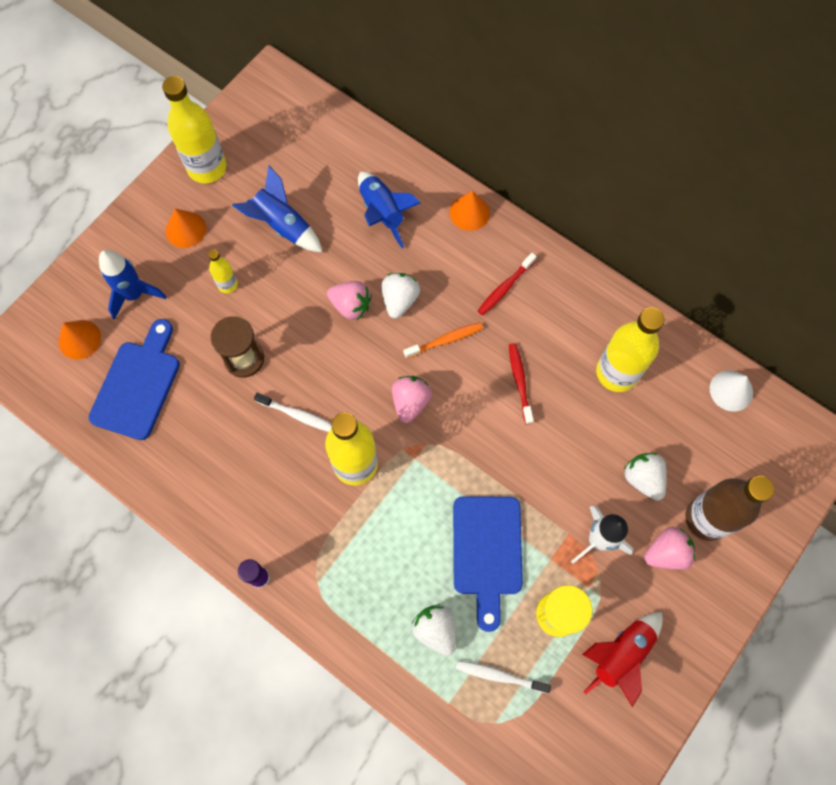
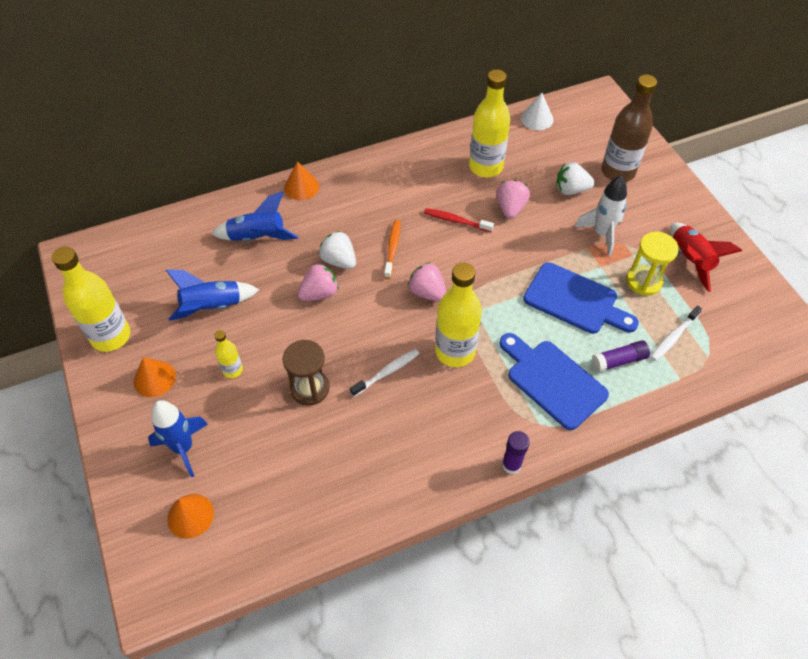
camera: 60 degrees left, 15 degrees down
(137, 385) = (273, 484): blue cutting board -> blue cutting board (552, 381)
(435, 630) = (619, 360): white strawberry -> purple glue stick
(505, 287) = (377, 195): red toothbrush -> none
(666, 553) = (630, 203): pink strawberry -> pink strawberry (510, 208)

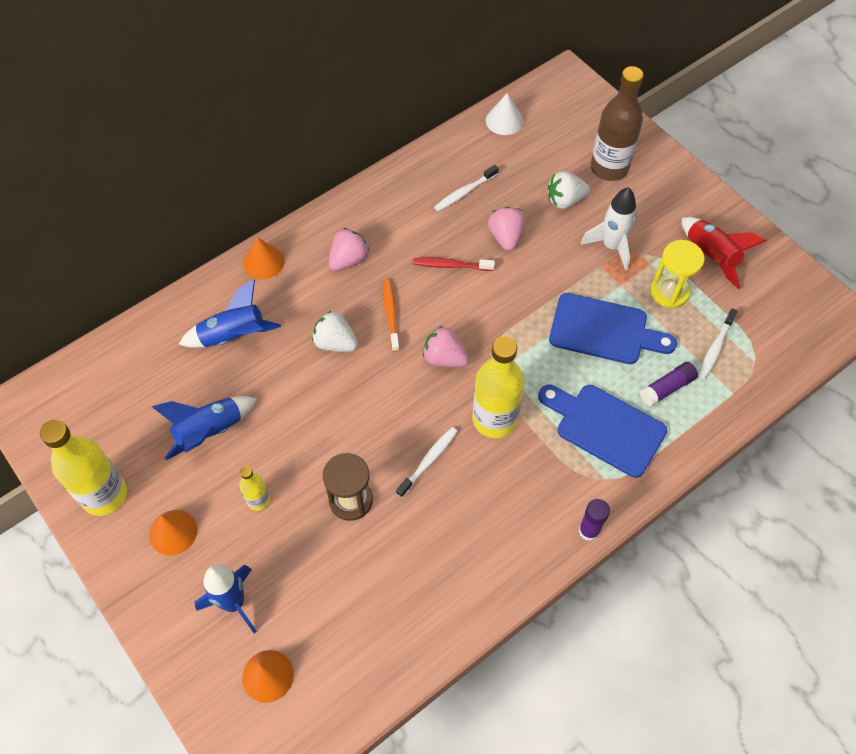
camera: 15 degrees left, 5 degrees up
(319, 293) = (326, 387): pink strawberry -> pink strawberry (348, 260)
(485, 167) = (464, 192): yellow bottle -> white toothbrush

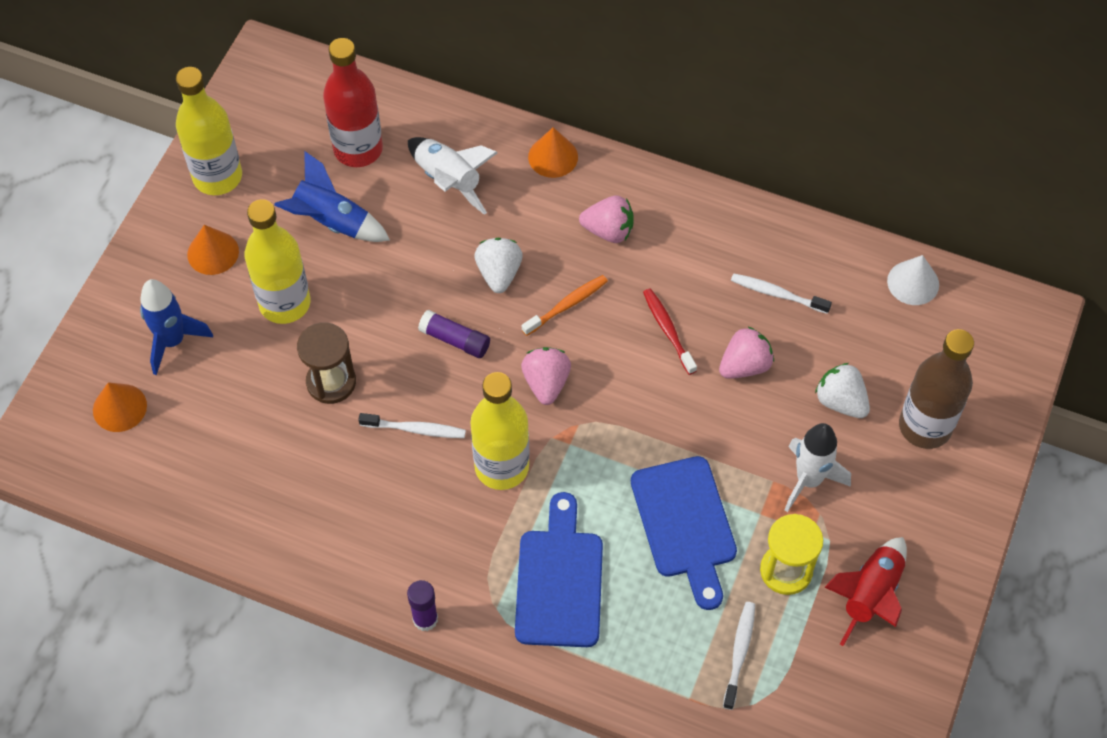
camera: 60 degrees right, 0 degrees up
(159, 382) = (358, 149): none -> red bottle
(233, 336) = (448, 180): blue rocket -> white rocket
(258, 500) = (285, 303): yellow bottle -> yellow bottle, size x2.02
(667, 388) = (650, 623): purple glue stick -> purple glue stick (455, 340)
(715, 348) = (739, 653): white toothbrush -> white toothbrush turned 105 degrees clockwise

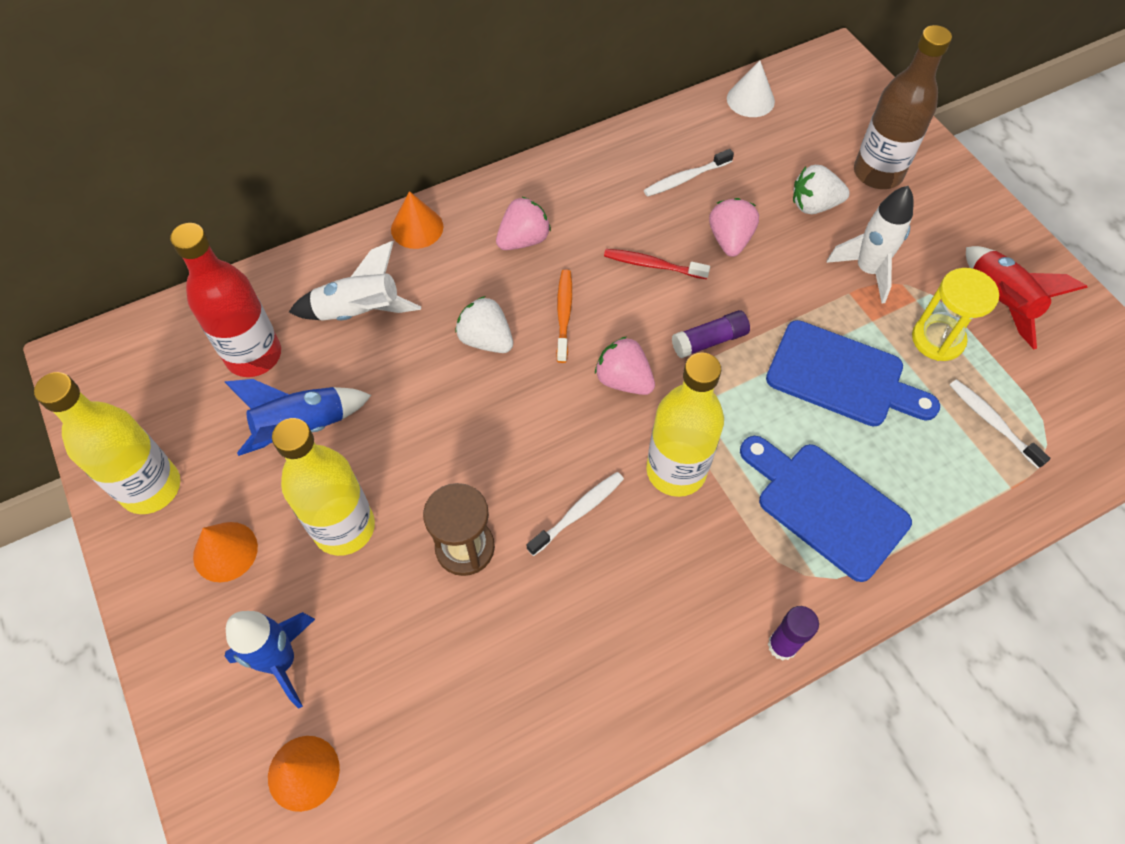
camera: 50 degrees left, 0 degrees up
(455, 340) = (518, 417): purple glue stick -> purple glue stick (709, 341)

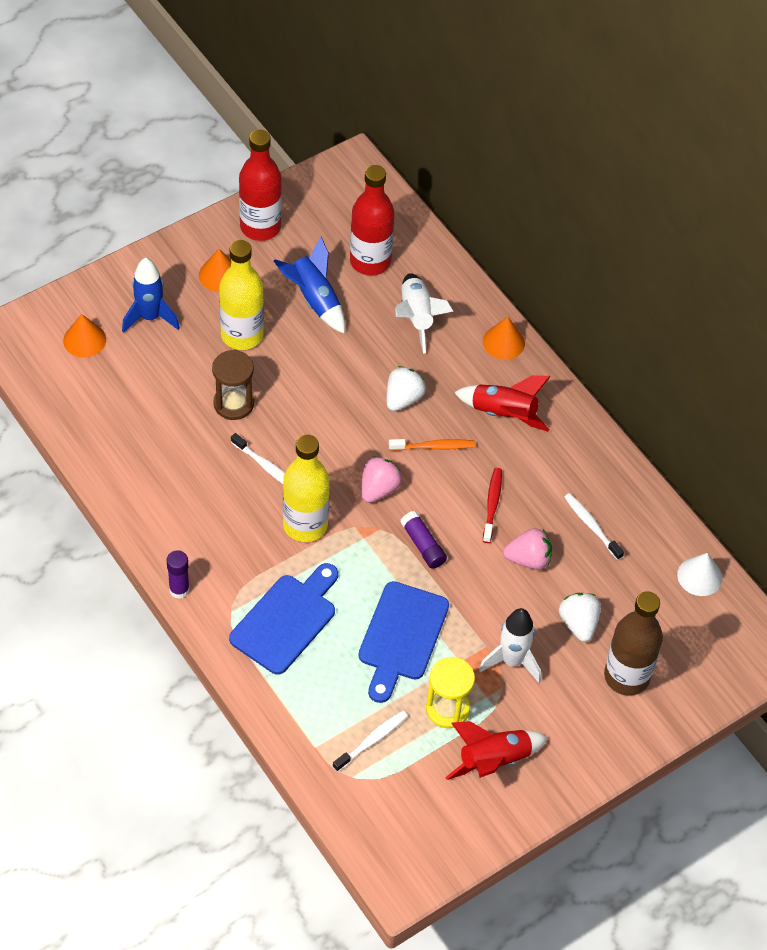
camera: 80 degrees right, 5 degrees down
(151, 488) = (260, 227): yellow bottle -> red bottle
(523, 240) = (503, 414): pink strawberry -> red rocket

